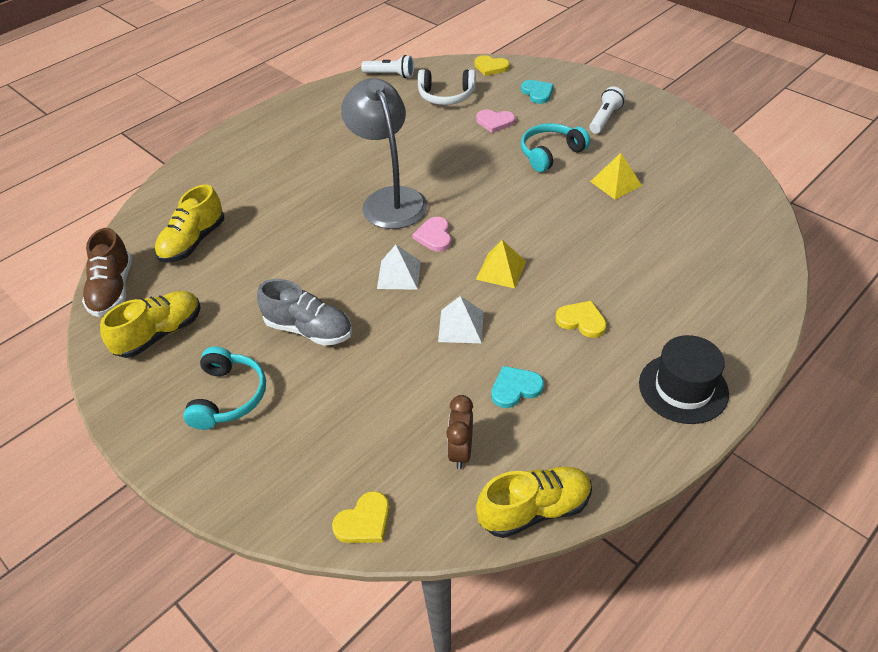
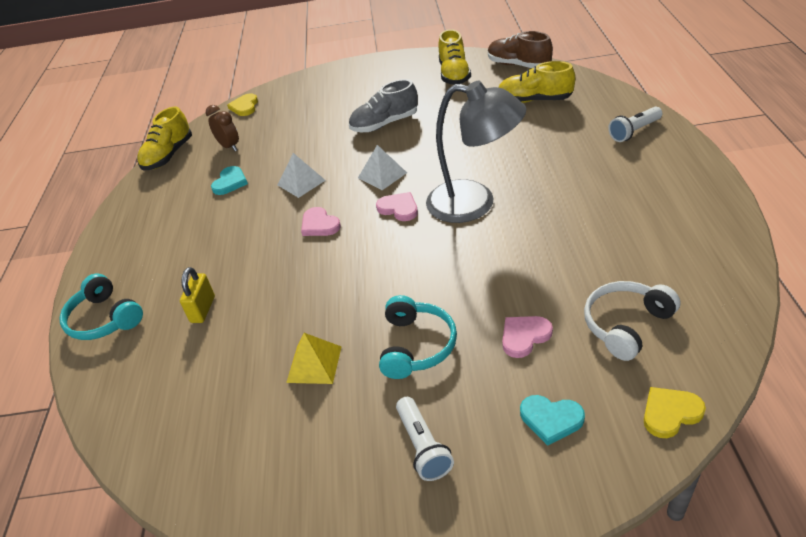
camera: 135 degrees right, 5 degrees down
(193, 242) = (534, 100): yellow shoe -> yellow shoe turned 60 degrees counterclockwise
(228, 397) = (374, 87): turquoise headphones -> turquoise headphones (105, 319)
(390, 75) = (730, 300): white flashlight -> white flashlight (634, 132)
(501, 270) = (319, 224): yellow pyramid -> pink heart
(581, 321) = (226, 238): yellow heart -> none
(654, 269) = (203, 309): none -> yellow padlock
(683, 388) = (123, 250): black hat -> none

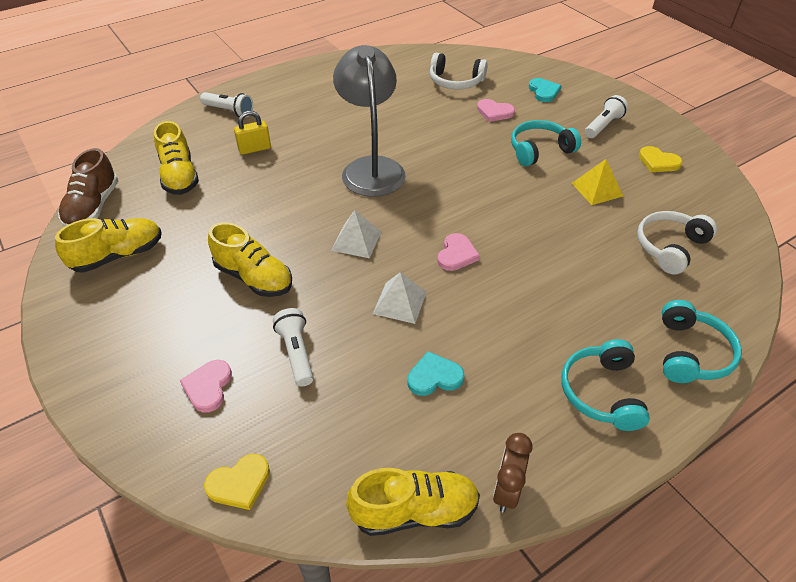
camera: 125 degrees left, 5 degrees up
(137, 253) = (602, 392): none -> turquoise headphones
(192, 377) = (670, 247): none -> white headphones
(203, 309) = (613, 281): yellow padlock -> yellow padlock (254, 149)
(229, 146) = (359, 431): brown clock -> brown clock (506, 490)
(304, 133) = (296, 353): none -> white flashlight
(384, 124) = (254, 278): grey shoe -> yellow shoe
(399, 208) = (402, 210): pink heart -> pink heart (208, 387)
(670, 413) = (506, 61): yellow heart -> yellow heart (658, 162)

